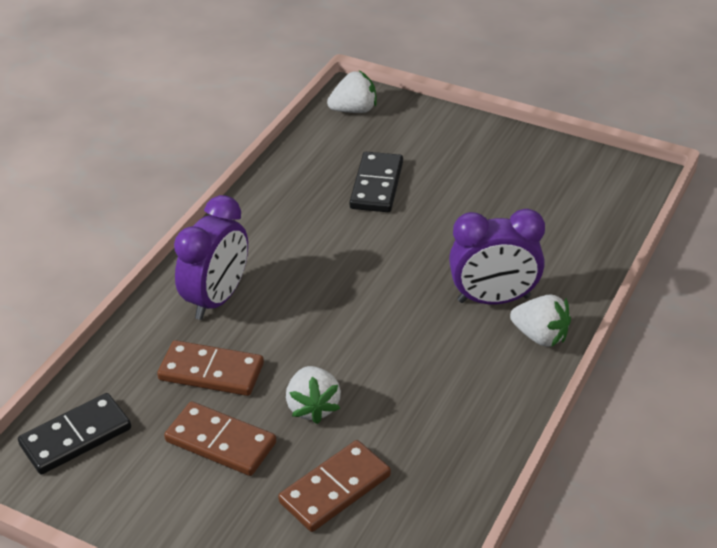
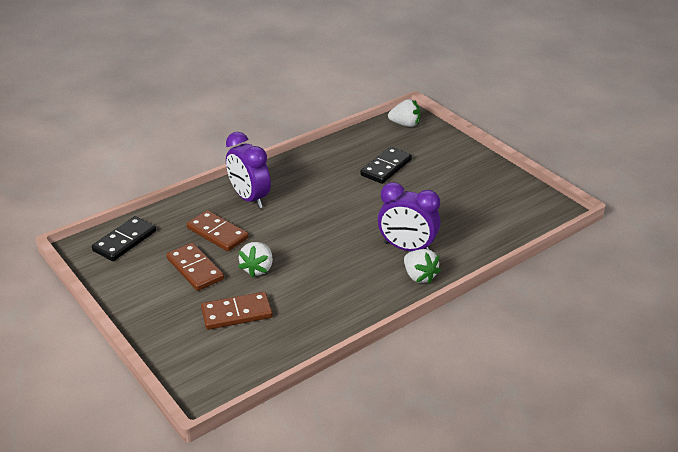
camera: 25 degrees right, 5 degrees down
(75, 437) = (124, 241): black domino -> black domino turned 45 degrees counterclockwise
(217, 299) = (249, 198): purple clock -> purple clock turned 90 degrees clockwise

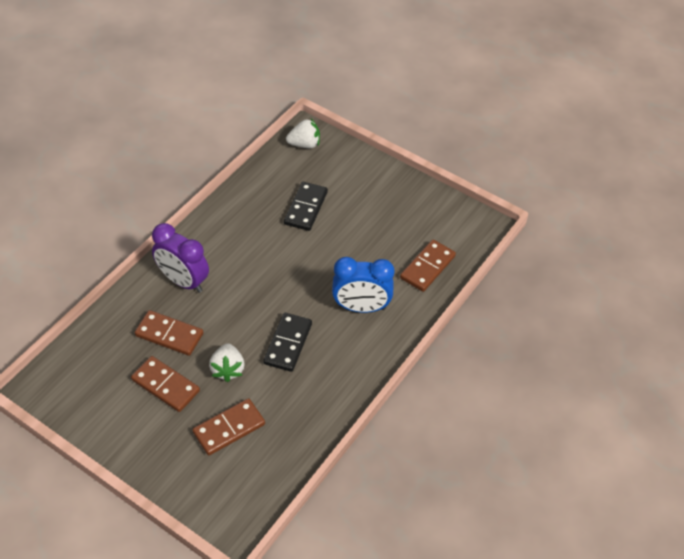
camera: 20 degrees left, 15 degrees up
(124, 241) = (77, 368): black domino -> black domino (288, 343)
(407, 248) = (361, 307): purple clock -> blue clock
(419, 276) = (384, 339): white strawberry -> none
(486, 230) = (427, 267): none -> brown domino

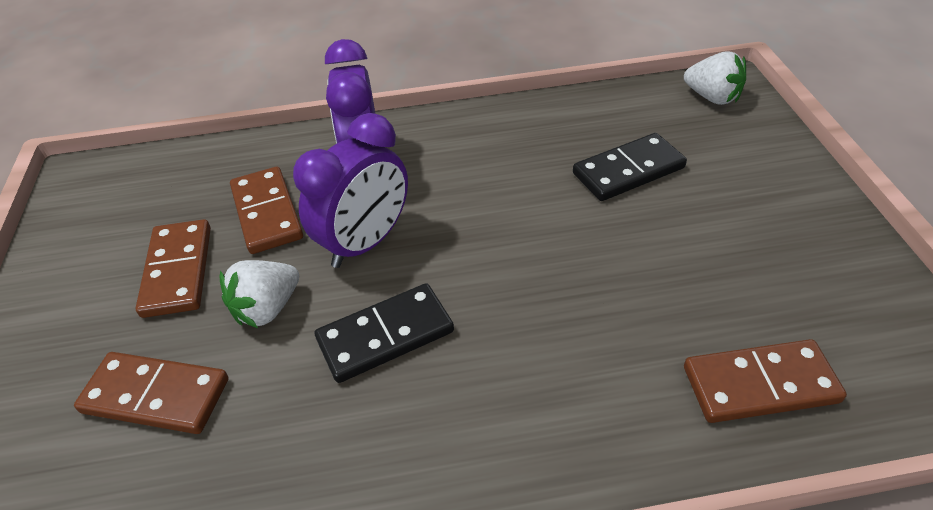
camera: 50 degrees right, 5 degrees down
(233, 315) = (366, 243): none -> purple clock
(361, 307) = (561, 366): blue clock -> none

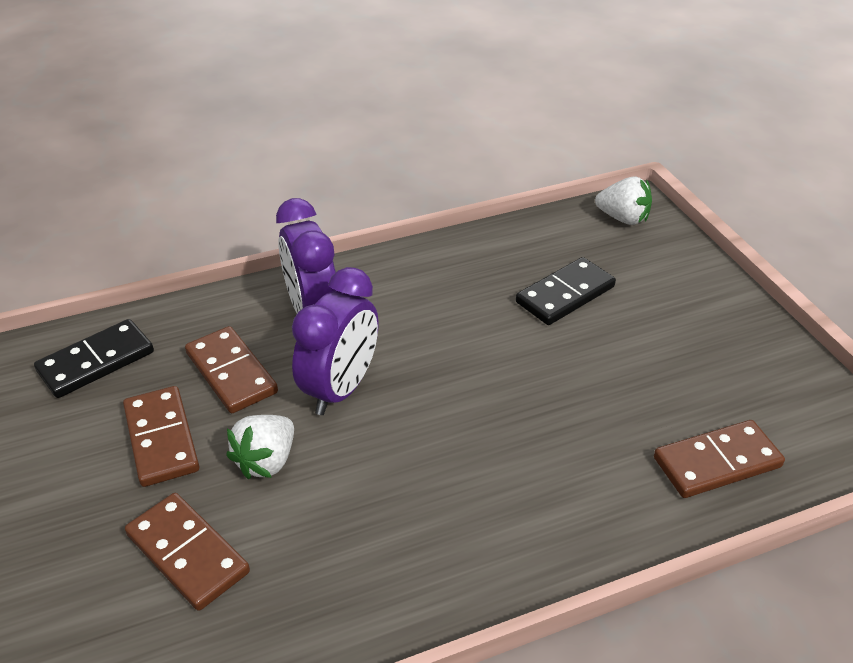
camera: 15 degrees left, 5 degrees down
(156, 395) = (188, 553): brown domino -> brown domino turned 45 degrees clockwise
(385, 335) = (388, 469): black domino -> black domino (96, 361)

